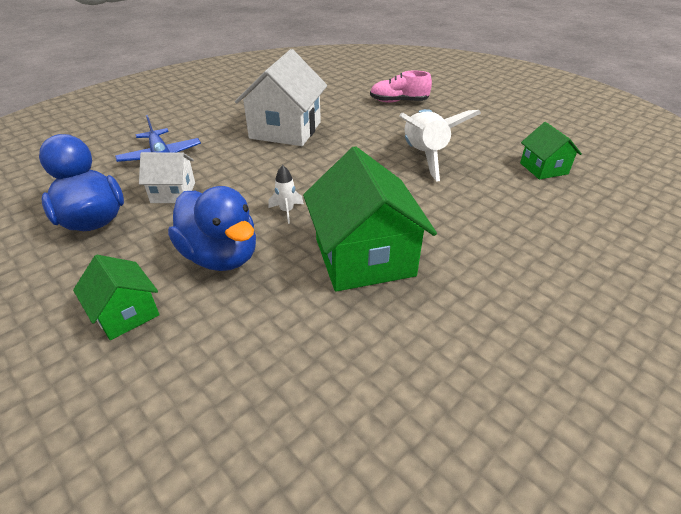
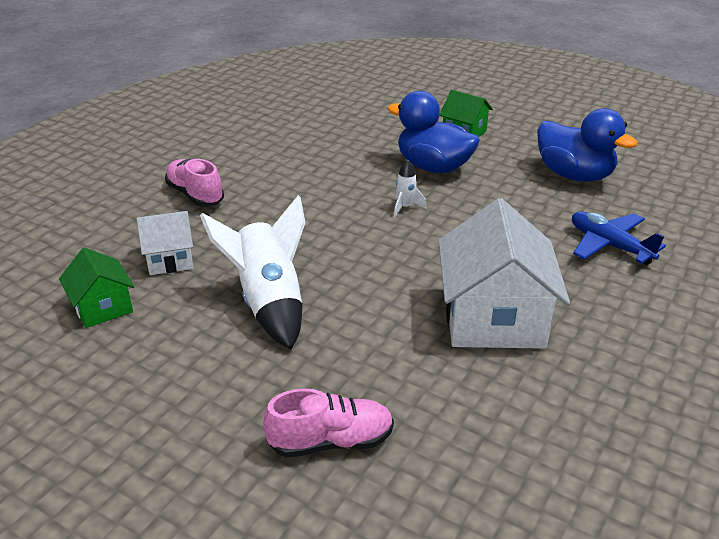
camera: 165 degrees right, 5 degrees down
(173, 192) = (536, 207): white house -> white house (170, 259)
(364, 257) = (315, 182): green house -> none
(502, 262) = (195, 195): none -> pink shoe

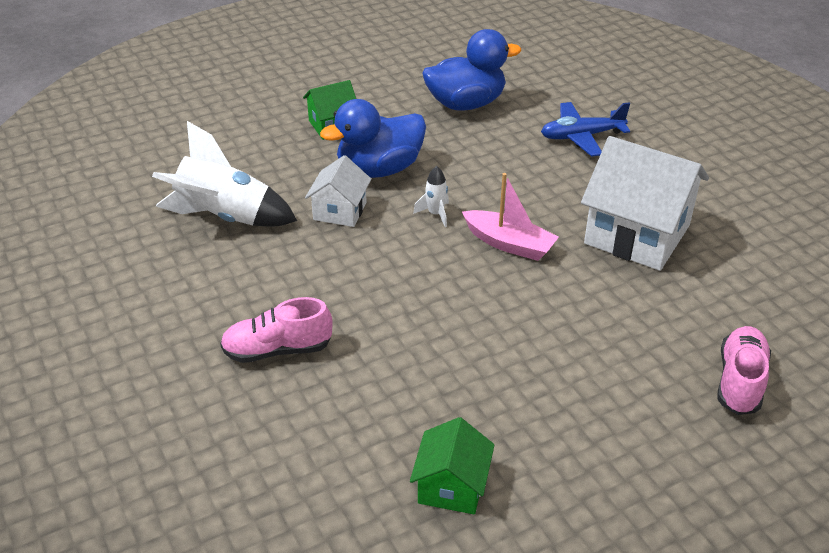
camera: 60 degrees left, 5 degrees up
(102, 307) = (451, 486): green house -> green house turned 75 degrees counterclockwise
(170, 259) = (398, 407): white house -> white house (340, 211)
(269, 302) = (528, 356): white rocket -> white rocket (225, 217)
(404, 252) = (509, 244): none -> pink boat

